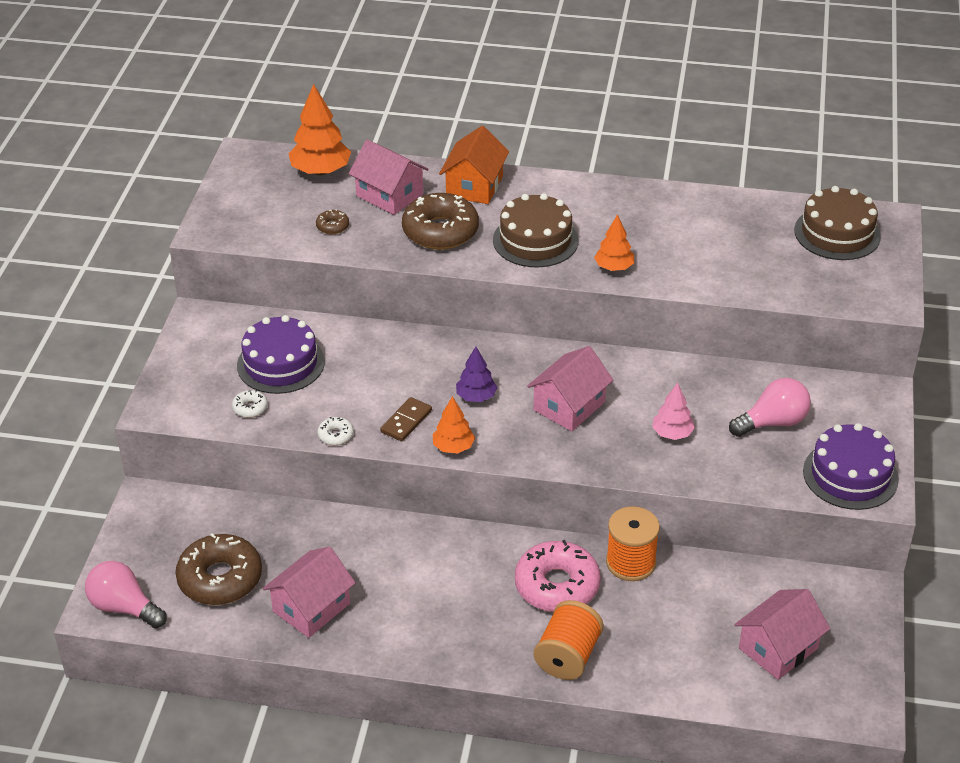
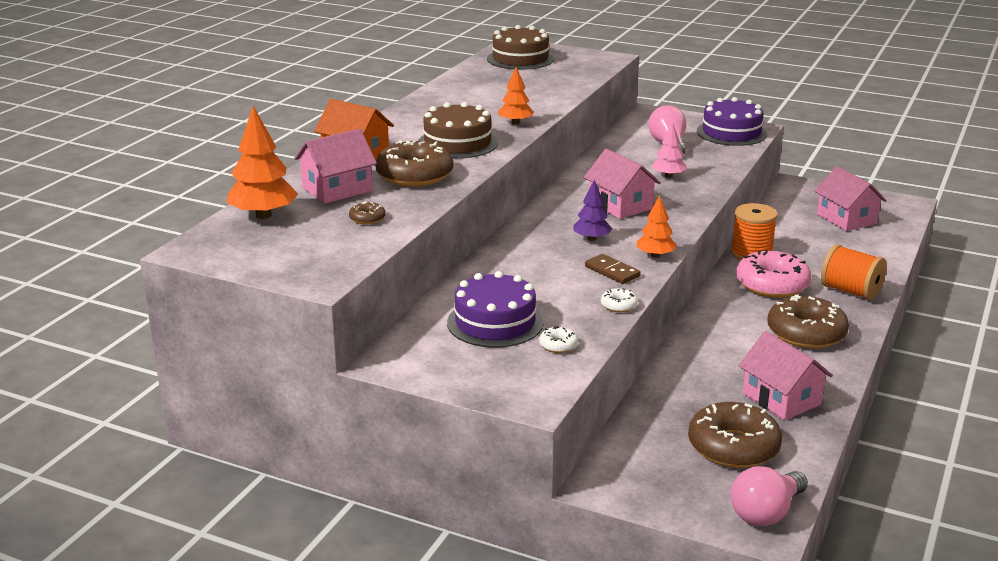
camera: 75 degrees left, 15 degrees down
(452, 620) = (806, 333): none -> brown donut

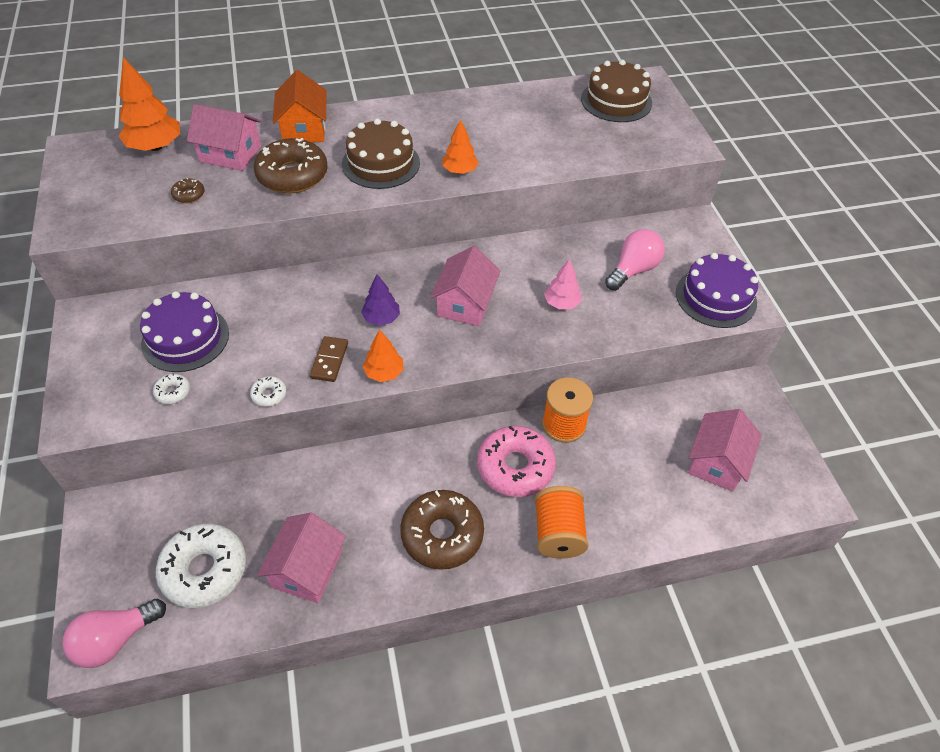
camera: 50 degrees right, 25 degrees up
(733, 447) = (204, 570): brown donut -> white donut
(766, 513) = (116, 639): pink light bulb -> pink light bulb turned 45 degrees counterclockwise

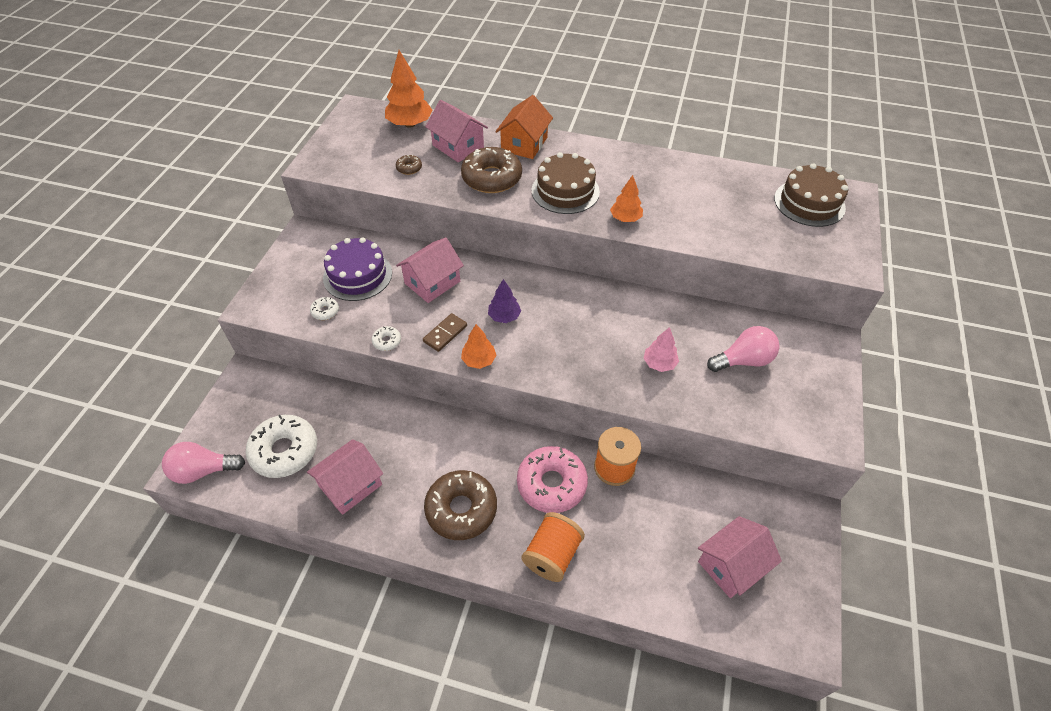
camera: 30 degrees right, 0 degrees up
(465, 303) = (577, 331): pink house -> pink house (432, 282)
(716, 297) = (808, 416): purple cake -> none

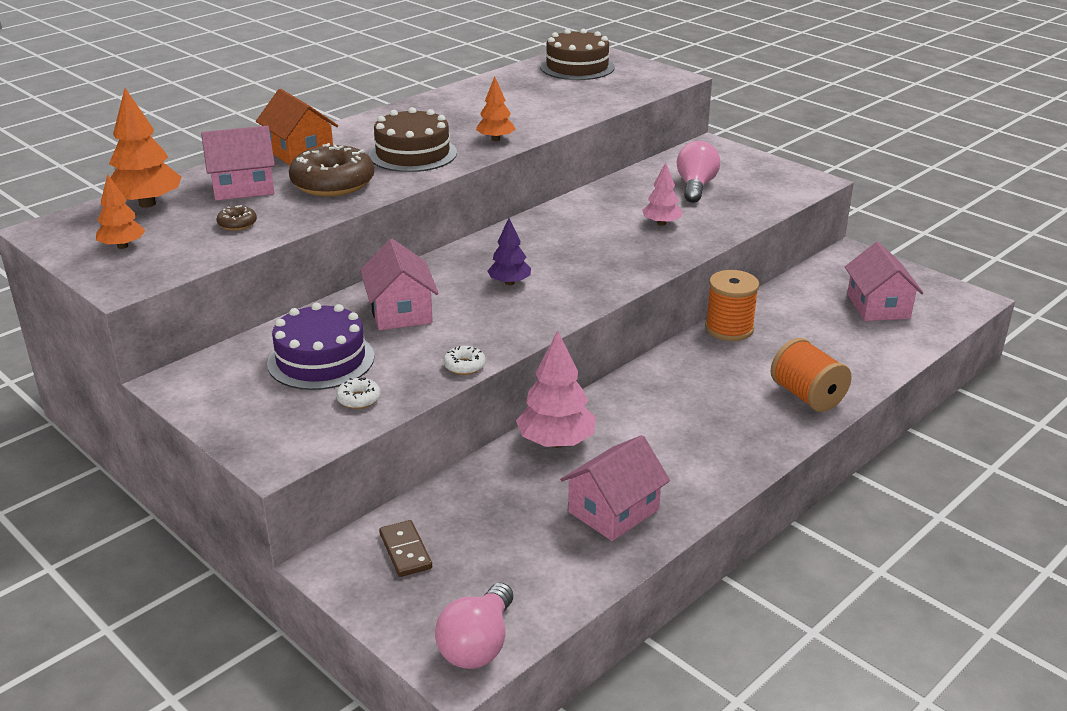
camera: 60 degrees left, 20 degrees down
(284, 451) = (510, 556): white donut -> none
(350, 485) = (613, 511): pink house -> pink house turned 60 degrees clockwise
(407, 423) = (556, 442): none -> pink tree
(445, 334) = (495, 324): brown domino -> brown domino (405, 551)
(461, 509) = (710, 437): brown donut -> none
(479, 360) = (559, 315): orange tree -> orange tree (122, 246)
(551, 484) = (721, 370): pink donut -> none

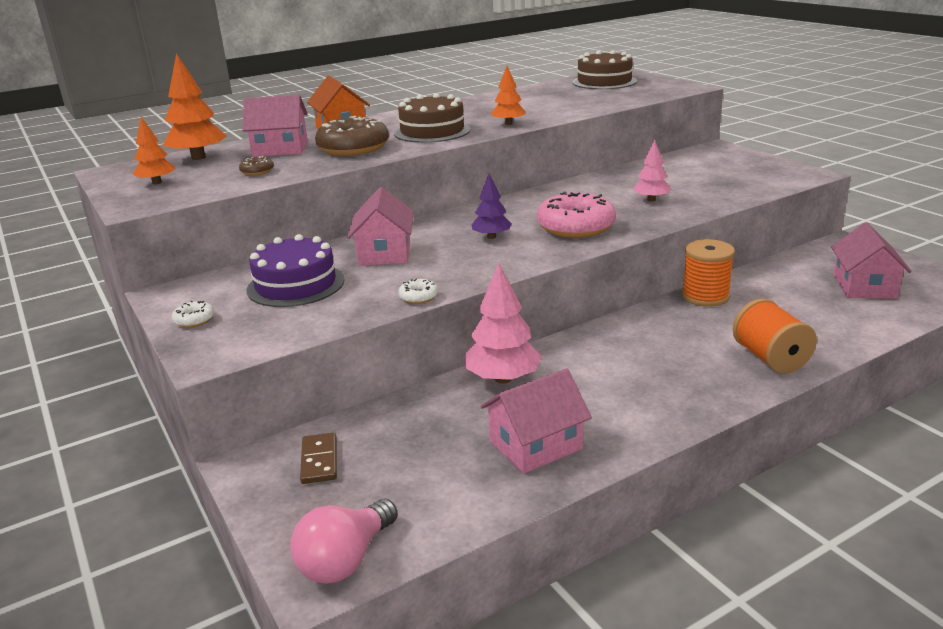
camera: 15 degrees right, 5 degrees down
(359, 399) = (310, 316): white donut -> white donut (194, 320)
(594, 264) = (576, 227): none -> pink donut
(695, 187) = (693, 175): pink light bulb -> none

